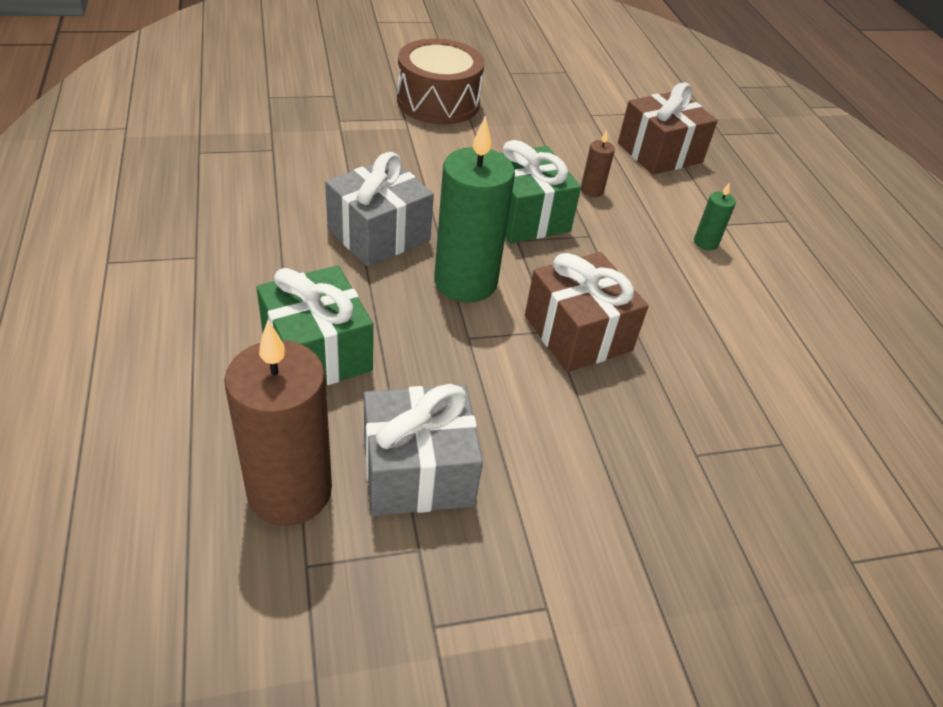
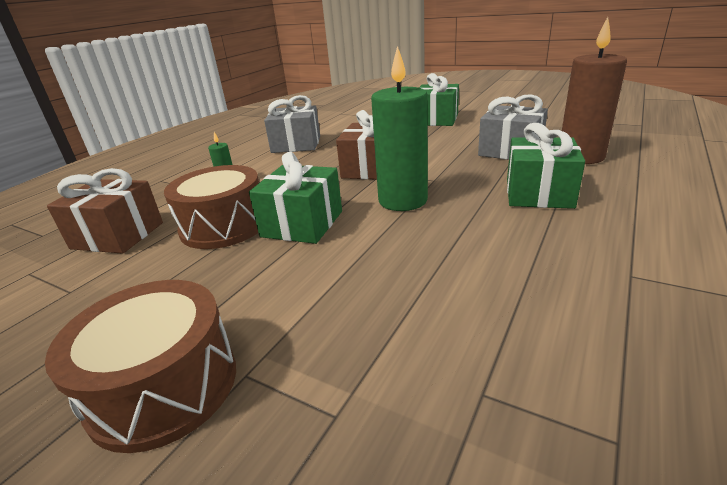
camera: 130 degrees left, 15 degrees down
(379, 234) = (434, 244): grey gift -> grey gift (296, 145)
(591, 190) = (224, 226): brown candle -> brown drum
(683, 592) = (436, 119): none -> green gift

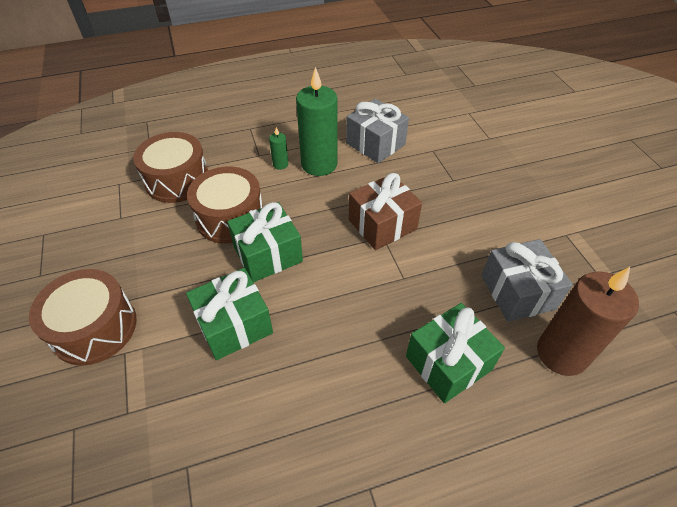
camera: 40 degrees right, 20 degrees up
(118, 235) = (177, 180): brown gift -> brown drum
(403, 200) = (351, 284): green candle -> green candle (319, 164)
(436, 119) = (532, 189): green gift -> green gift (234, 325)

